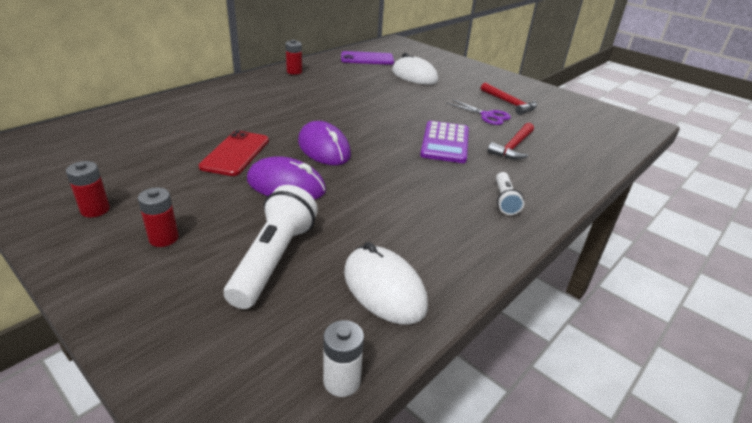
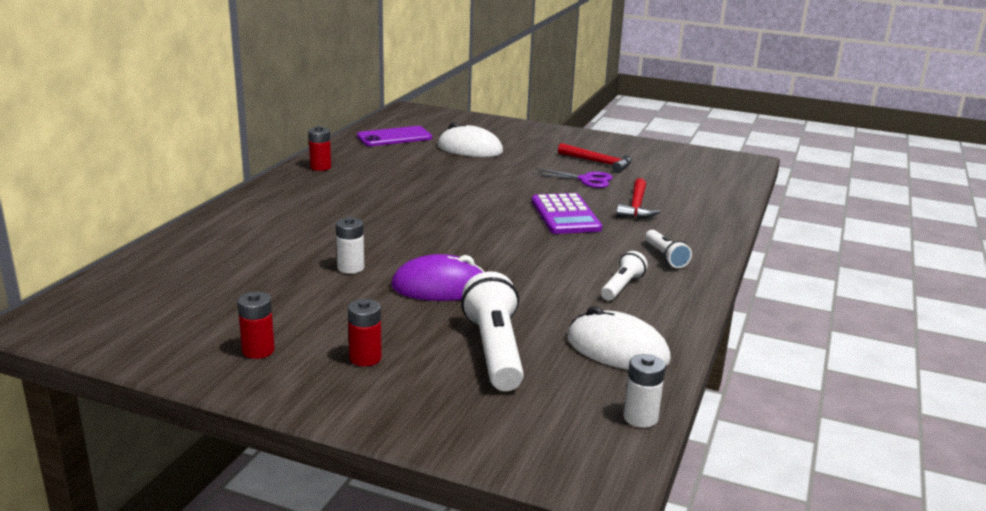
camera: 20 degrees left, 10 degrees down
(235, 153) = (350, 268): red phone -> white battery
(324, 148) = (443, 244): purple mouse -> none
(441, 221) = (622, 287): none -> white flashlight

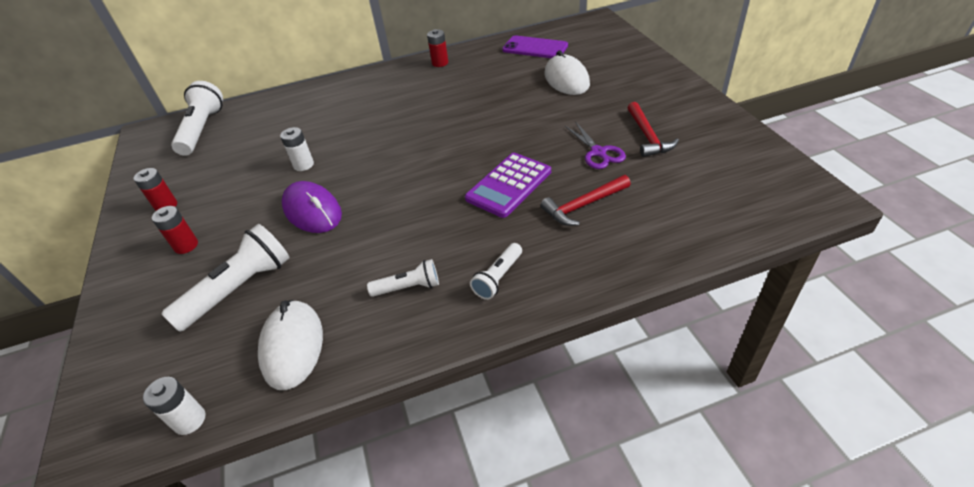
camera: 55 degrees right, 20 degrees up
(135, 291) = (202, 130): none -> white flashlight

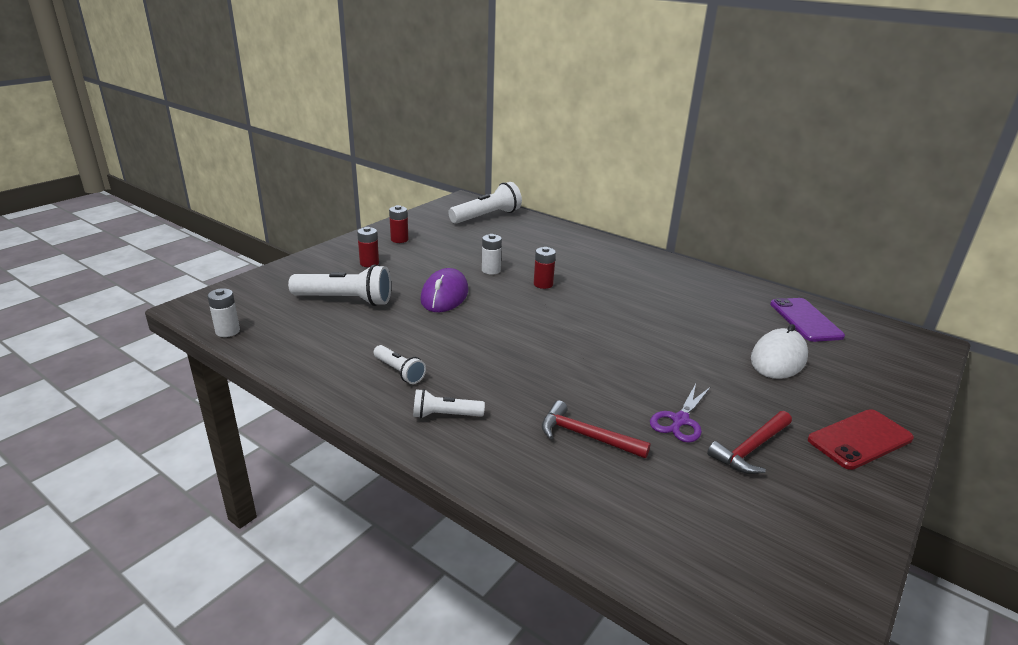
camera: 50 degrees right, 15 degrees down
(292, 346) = (308, 343): white mouse -> none
(440, 63) = (700, 277): red battery -> red battery (543, 284)
(509, 185) = (569, 379): purple calculator -> none
(666, 91) = (860, 439): none -> red phone

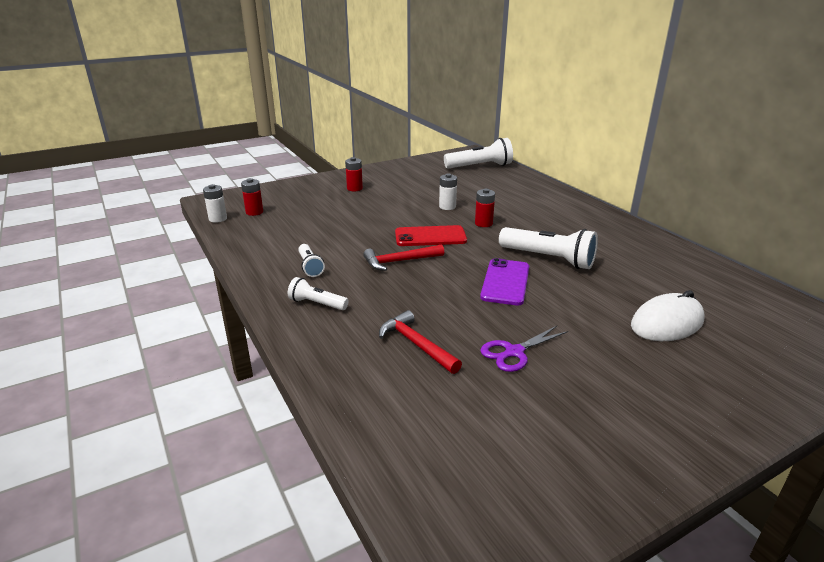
camera: 25 degrees right, 0 degrees up
(345, 300) = (314, 211): white flashlight -> white flashlight (548, 259)
(399, 239) = (392, 175): red battery -> red battery (254, 212)
(444, 295) = (392, 219): purple mouse -> none
(751, 449) = (564, 392): red hammer -> red hammer (400, 261)
(805, 320) = (731, 295): purple phone -> purple phone (505, 282)
(860, 439) = (696, 413): red phone -> red phone (430, 237)

